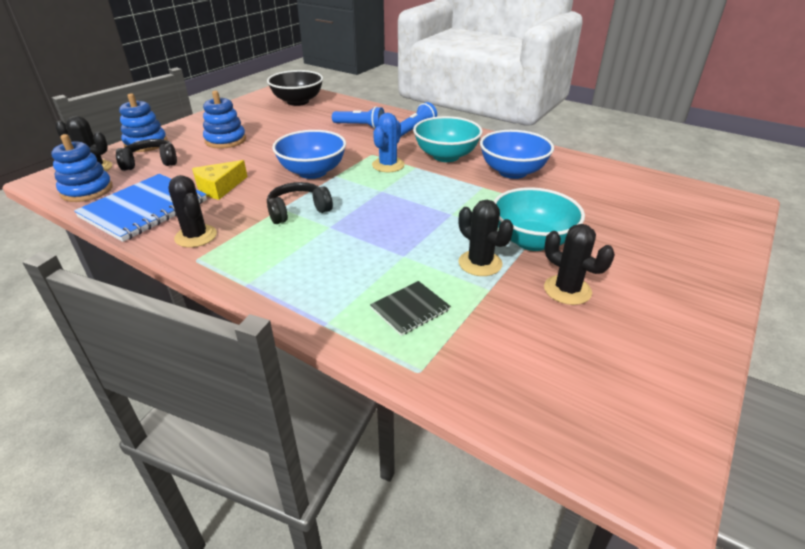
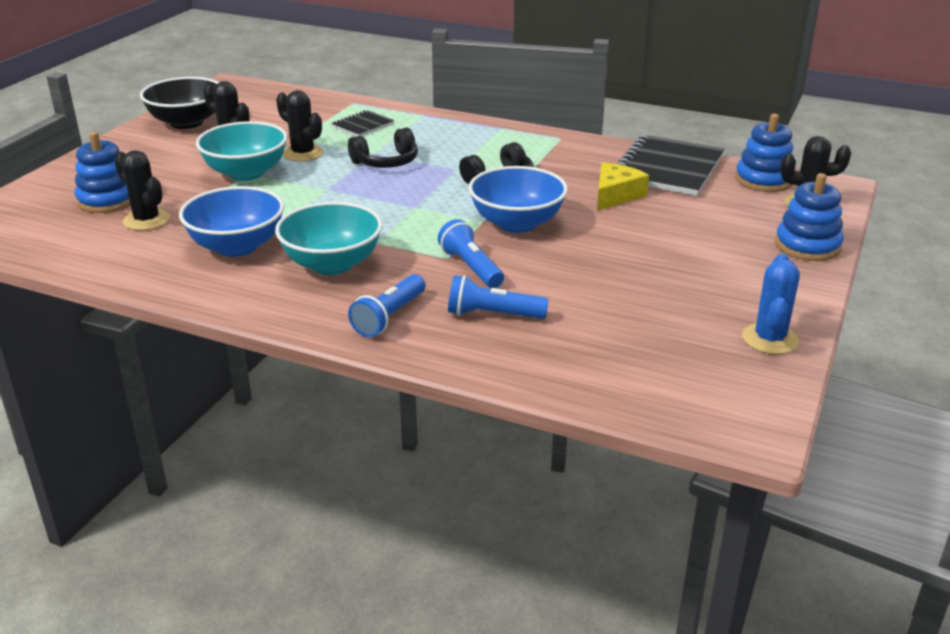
camera: 170 degrees right, 5 degrees down
(144, 209) = (668, 168): blue notebook -> black notebook
(151, 162) = (748, 218): black headphones -> black headphones (386, 162)
(196, 236) = (582, 152): black cactus -> black cactus (146, 220)
(225, 140) = (695, 263): blue stacking toy -> blue stacking toy (108, 200)
(298, 101) = (670, 378): black bowl -> black bowl (186, 123)
(360, 148) = (471, 267): none -> blue flashlight
(388, 165) = (417, 242): blue cactus -> blue cactus (769, 339)

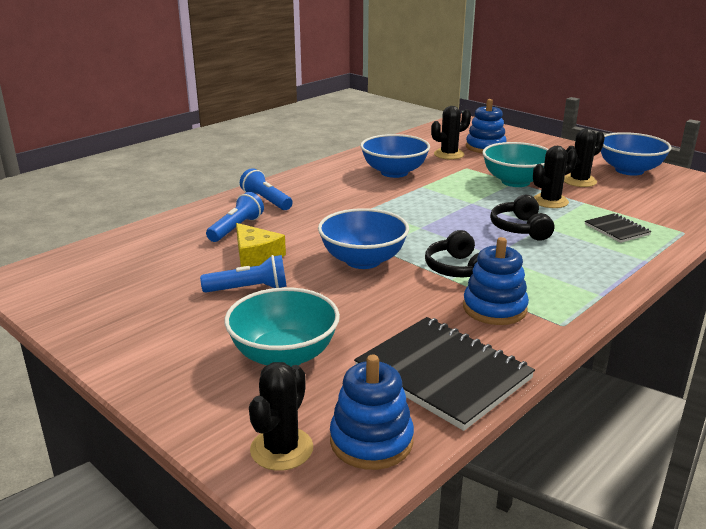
camera: 110 degrees right, 5 degrees down
(186, 123) = (629, 170): black bowl -> blue bowl
(332, 264) = (348, 193): turquoise bowl -> turquoise bowl (284, 355)
(471, 267) = (305, 232): blue flashlight -> blue flashlight (249, 289)
(615, 195) = (389, 320): yellow cheese -> yellow cheese (255, 256)
(769, 339) = (85, 319): blue cactus -> none
(807, 246) = (192, 403): blue stacking toy -> blue stacking toy (494, 308)

